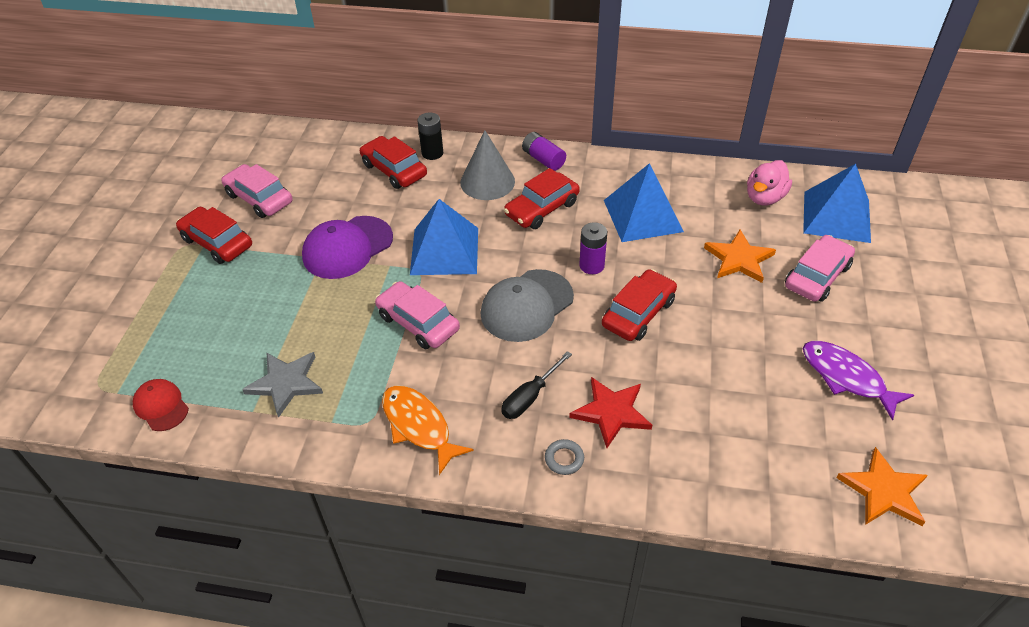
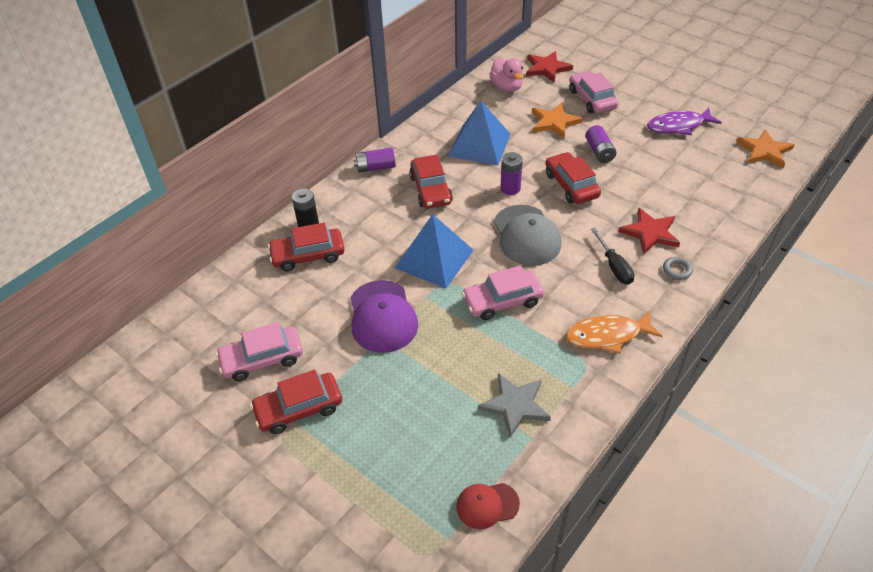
camera: 60 degrees left, 0 degrees up
(487, 182) = (374, 206): grey cone -> none
(721, 317) = (599, 152): none -> purple battery
(836, 216) = (547, 68): blue pyramid -> red star

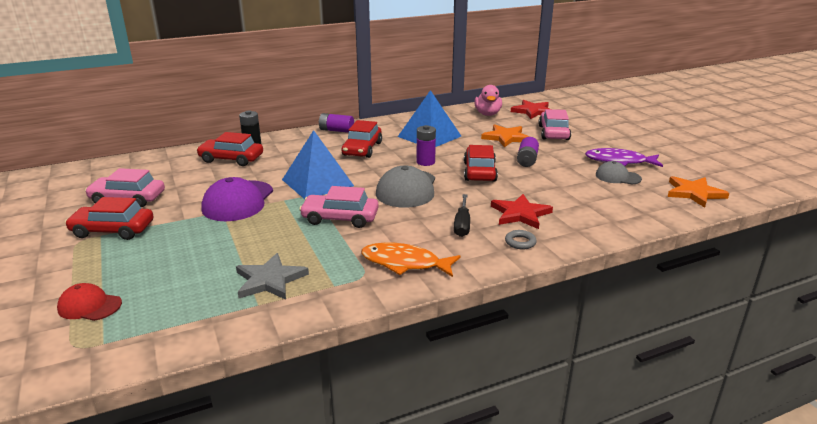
camera: 25 degrees right, 20 degrees down
(487, 505) = (163, 333): red cap -> red cap (89, 306)
(692, 150) = (617, 177): none -> grey cap

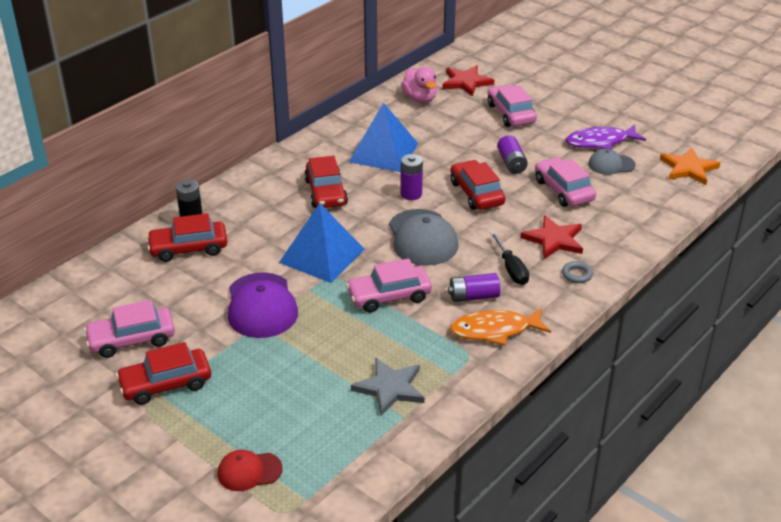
camera: 25 degrees left, 10 degrees up
(336, 130) = (269, 170): purple battery -> purple battery (473, 296)
(506, 137) = (467, 134): orange star -> none
(558, 184) = (563, 190): none -> pink car

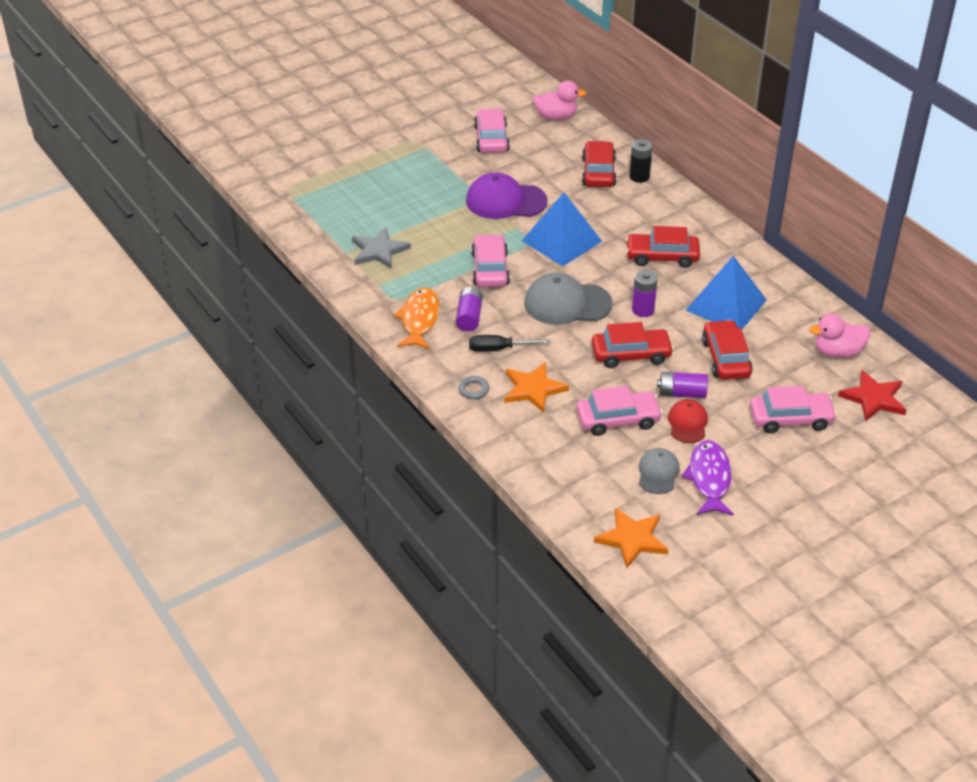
camera: 105 degrees right, 5 degrees up
(76, 295) = (556, 117): none -> pink duck
(166, 384) = (435, 150): red car -> red car (726, 358)
(249, 471) = (331, 178): red cap -> red cap (687, 423)
(554, 240) = (533, 389): red star -> orange star

